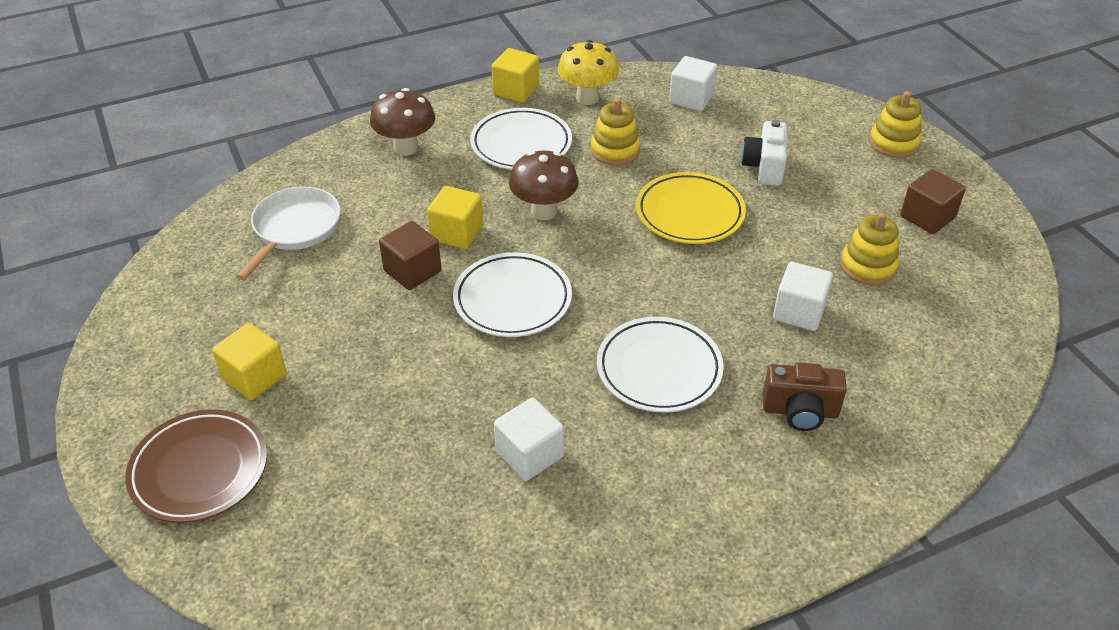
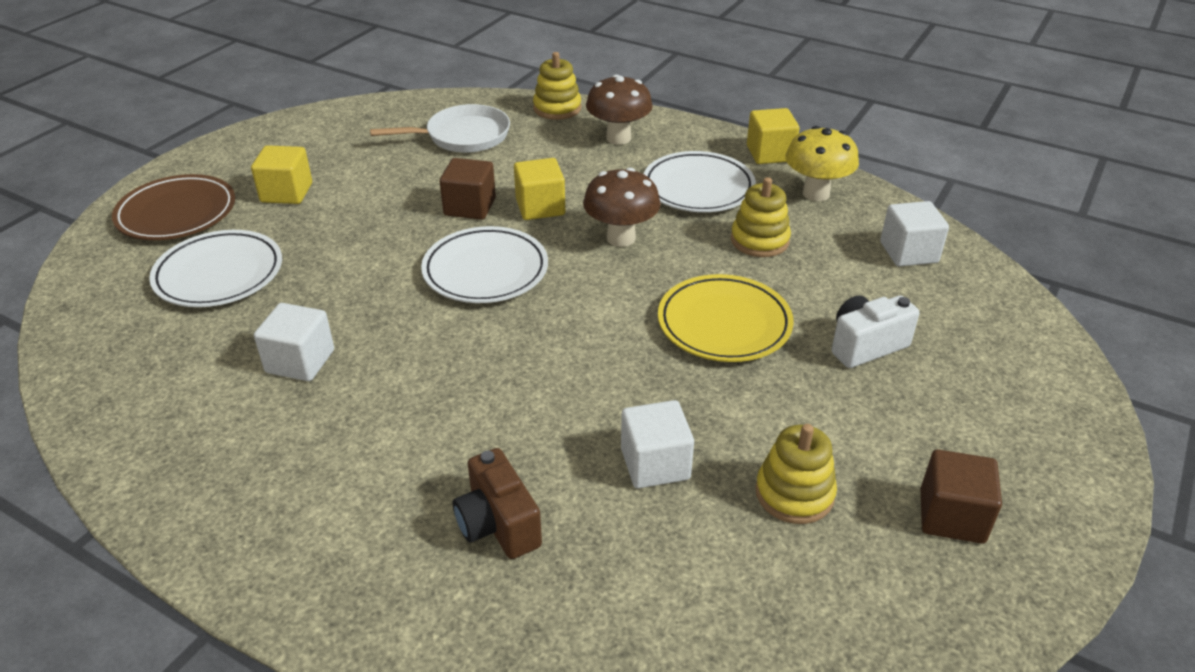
camera: 55 degrees right, 5 degrees down
(659, 369) = (473, 395): white plate -> white plate (219, 274)
(893, 143) = (1056, 432): yellow stacking toy -> yellow stacking toy (557, 108)

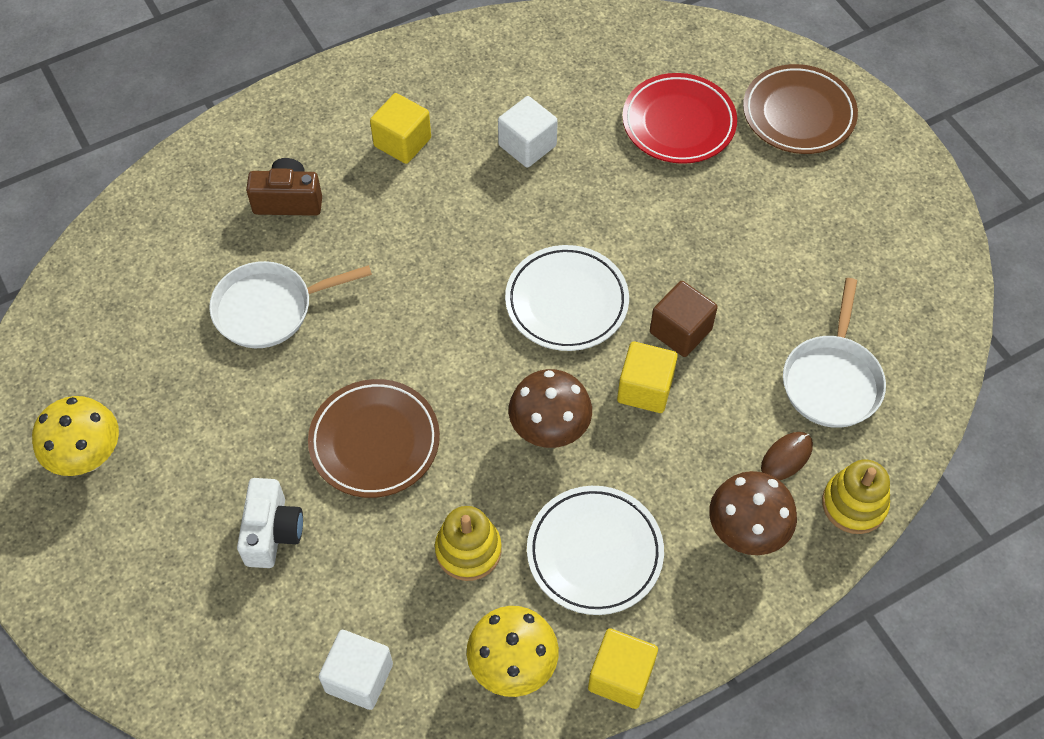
camera: 120 degrees right, 20 degrees up
(219, 274) = (678, 123): white plate -> red plate
(286, 193) = (792, 198): yellow cube -> yellow cube (402, 142)
(544, 138) = (786, 457): none -> brown mouse
(655, 464) = (269, 309): white cube -> white pan
(724, 324) = (374, 441): yellow plate -> brown plate
(794, 493) = (181, 375): yellow stacking toy -> none
(952, 516) = (89, 457): brown cube -> yellow mushroom

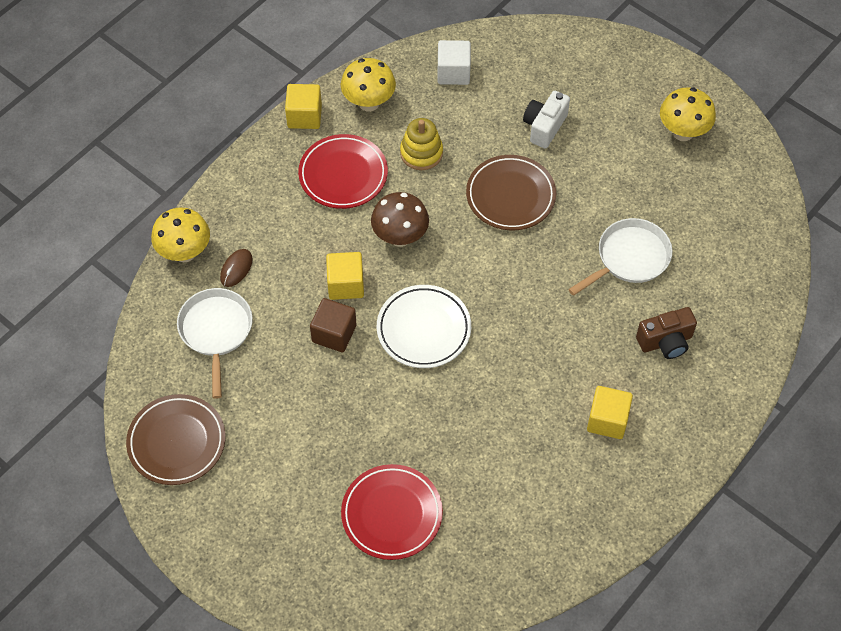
camera: 160 degrees right, 0 degrees up
(272, 532) = (544, 127): white camera -> white camera turned 45 degrees clockwise
(527, 145) = (507, 450): white cube -> none
(594, 552) = (343, 175): white plate -> red plate
(746, 532) = (251, 214): brown mushroom -> none
(798, 114) = (292, 558): brown plate -> brown plate (177, 442)
(854, 504) = (185, 252): yellow stacking toy -> yellow mushroom

